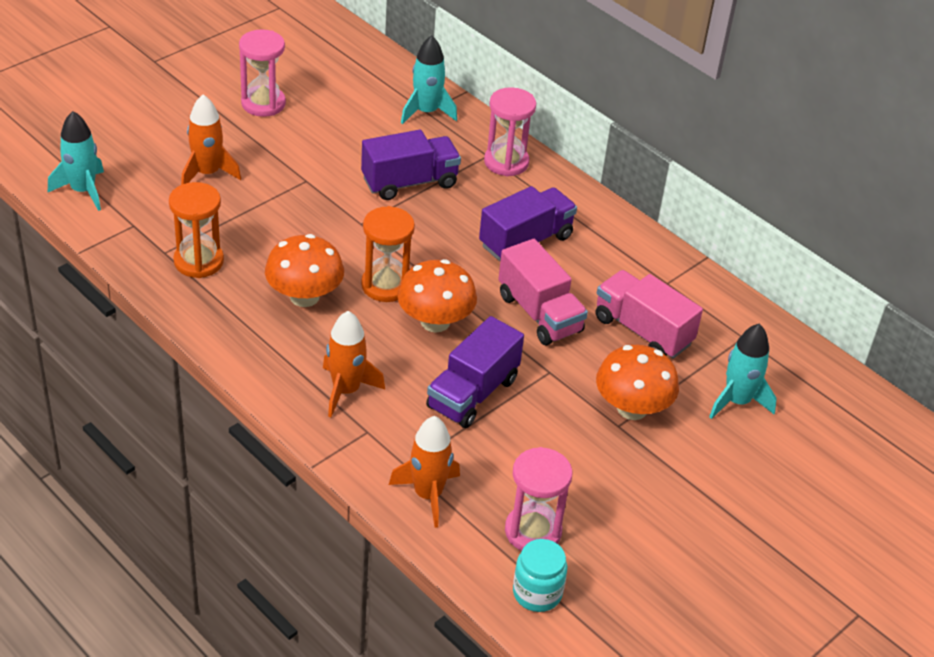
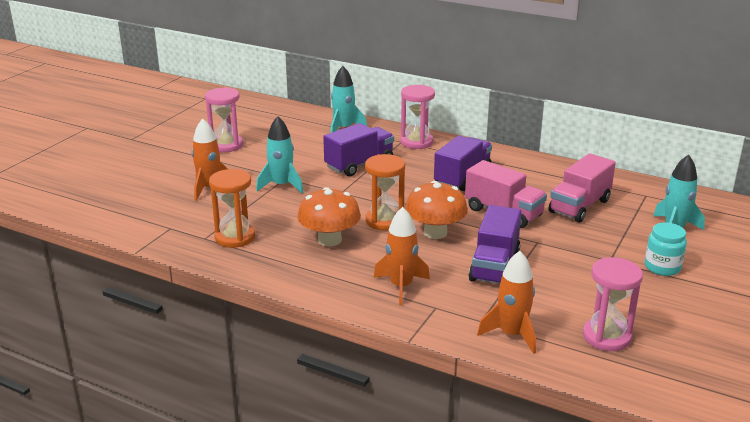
camera: 15 degrees left, 15 degrees down
(83, 191) = (118, 217): turquoise rocket -> turquoise rocket (281, 185)
(537, 593) = (643, 375): turquoise jar -> turquoise jar (662, 267)
(632, 408) = (610, 248): orange mushroom -> none
(642, 331) = (579, 206): pink truck -> pink truck turned 75 degrees counterclockwise

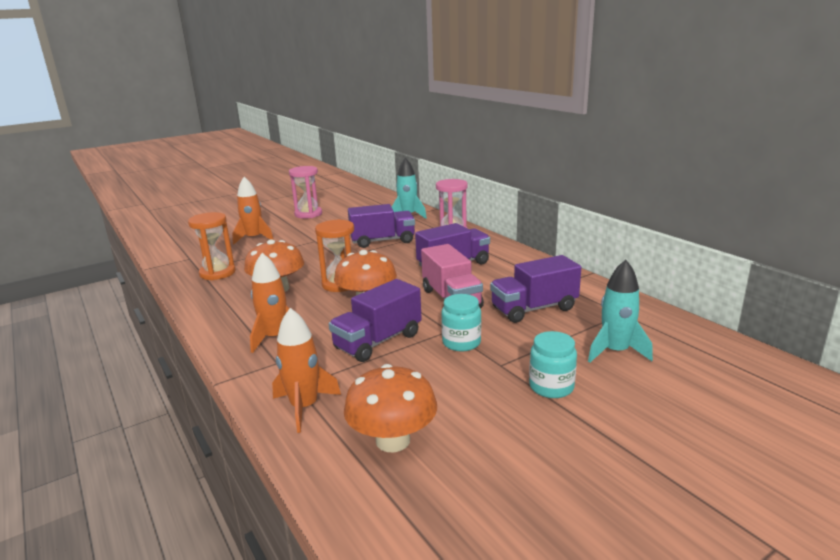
camera: 30 degrees right, 5 degrees down
(281, 185) = (304, 245): turquoise rocket -> none
(560, 250) = (461, 342): none -> turquoise jar
(579, 206) = (534, 309): pink truck -> purple truck
(606, 337) = (393, 440): pink hourglass -> orange mushroom

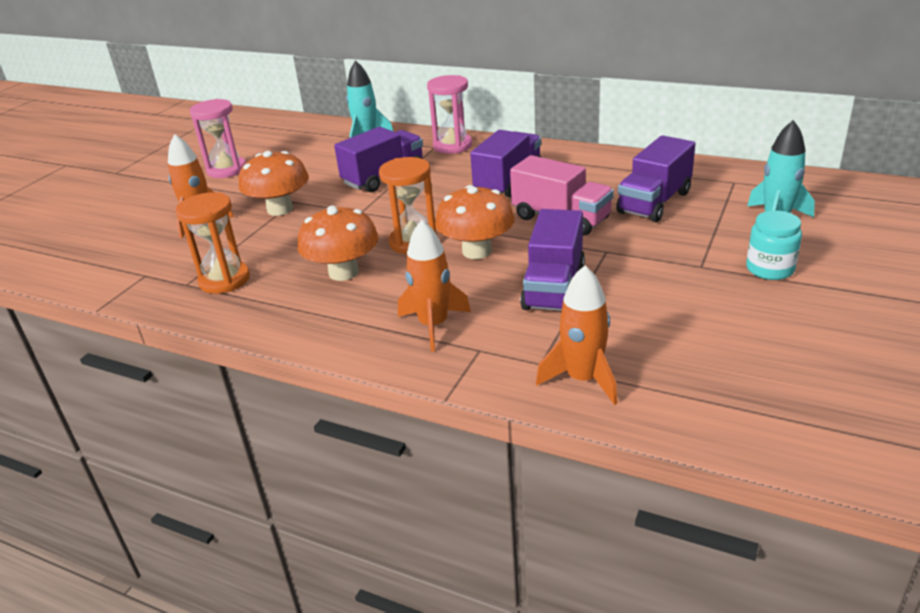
camera: 30 degrees left, 10 degrees up
(393, 440) = (711, 371): orange mushroom -> orange mushroom (280, 209)
(461, 342) = (636, 258): turquoise jar -> none

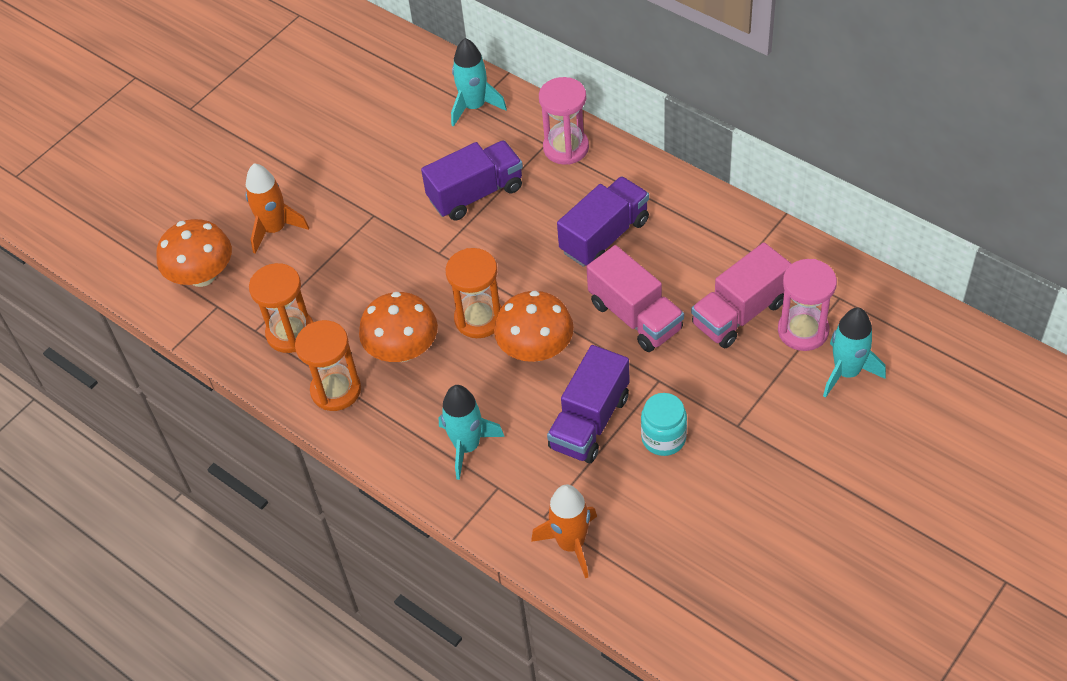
camera: 15 degrees right, 20 degrees up
(227, 170) = (310, 134): pink hourglass -> pink hourglass (803, 331)
(279, 310) = (336, 390): none -> orange hourglass
(280, 209) = (357, 227): orange mushroom -> orange mushroom (202, 275)
(433, 325) = (467, 446): orange rocket -> turquoise rocket
(654, 202) = (739, 313): purple truck -> pink truck
(770, 269) = (798, 446): turquoise jar -> turquoise jar (663, 438)

